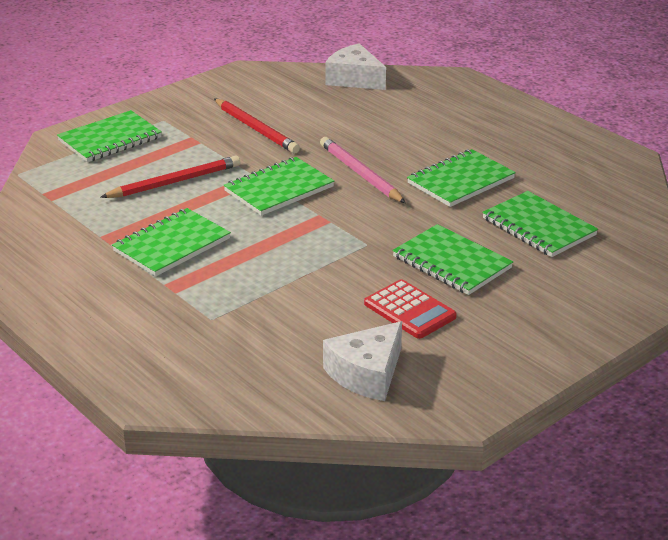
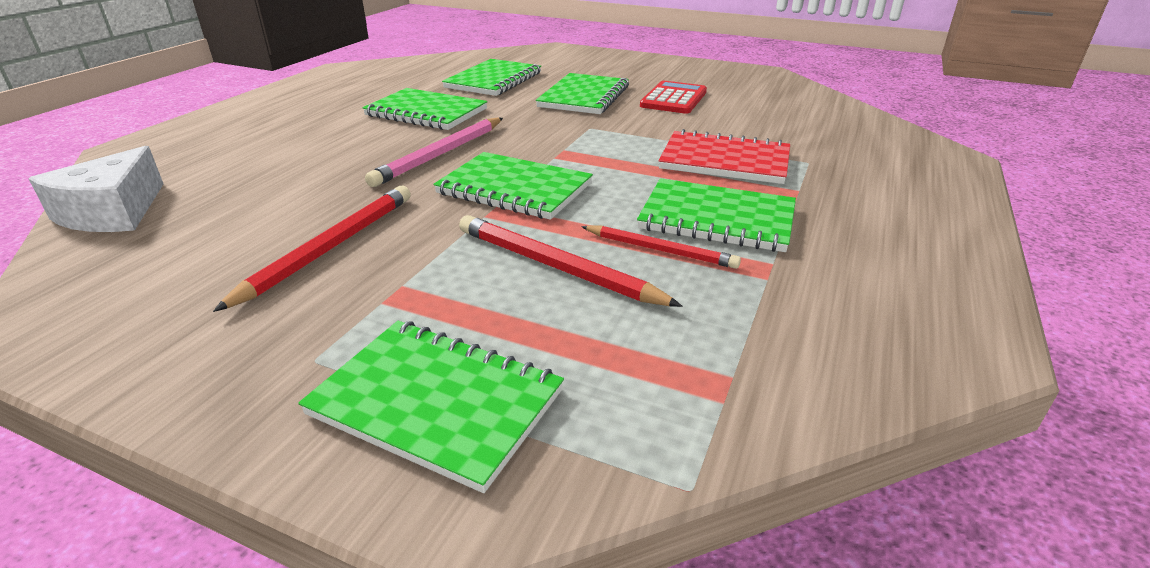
camera: 115 degrees left, 0 degrees up
(158, 215) = (660, 250): none -> red pencil
(248, 281) = (724, 161): none -> red notebook
(367, 374) = (774, 98): white cheese -> none

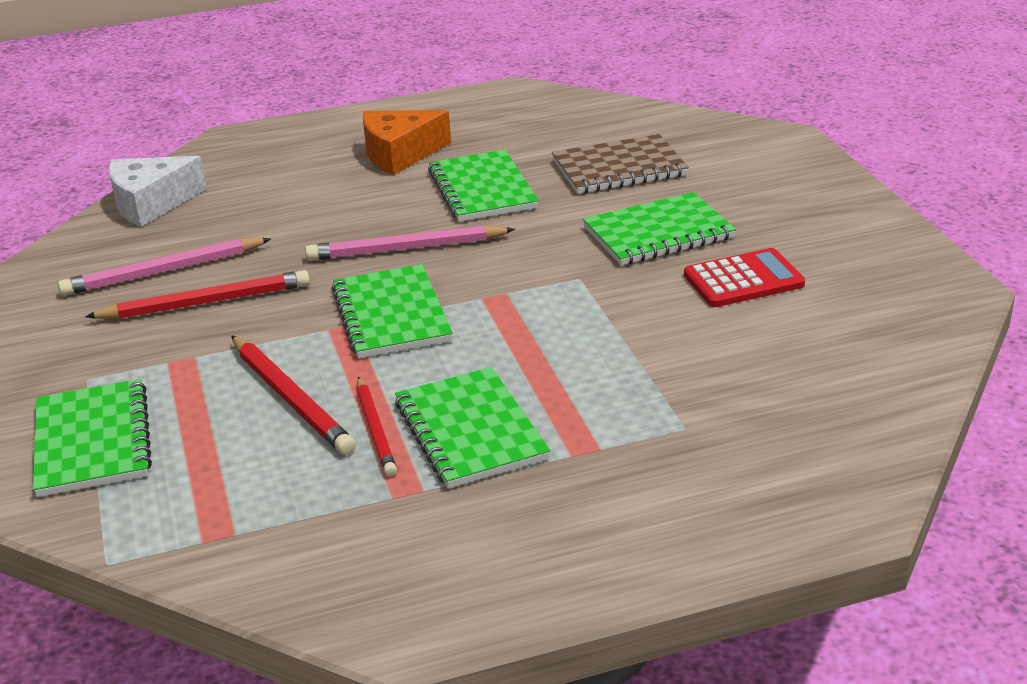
camera: 50 degrees right, 0 degrees up
(233, 248) = (163, 271): none -> pink pencil
(318, 115) = (400, 154): none -> orange cheese
(494, 80) = (619, 168): green notebook -> brown notebook
(556, 267) = (291, 399): red pencil -> red pencil turned 150 degrees clockwise
(724, 161) = (610, 382): red notebook -> none

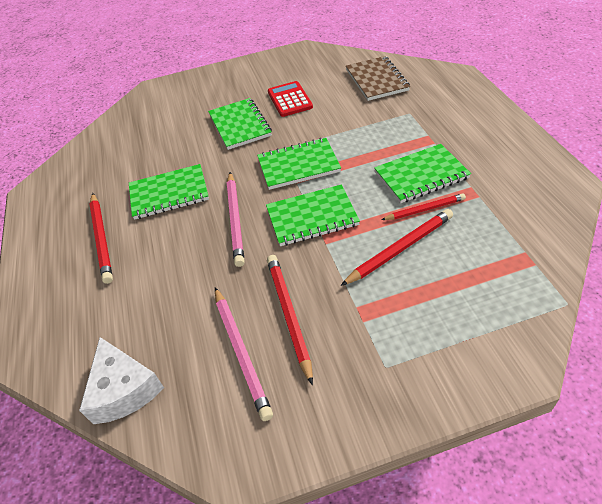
camera: 85 degrees left, 15 degrees up
(93, 441) = (457, 342): green notebook -> green notebook (298, 165)
(400, 154) = (102, 239): orange cheese -> red pencil
(619, 168) = (163, 141): brown notebook -> brown notebook (376, 80)

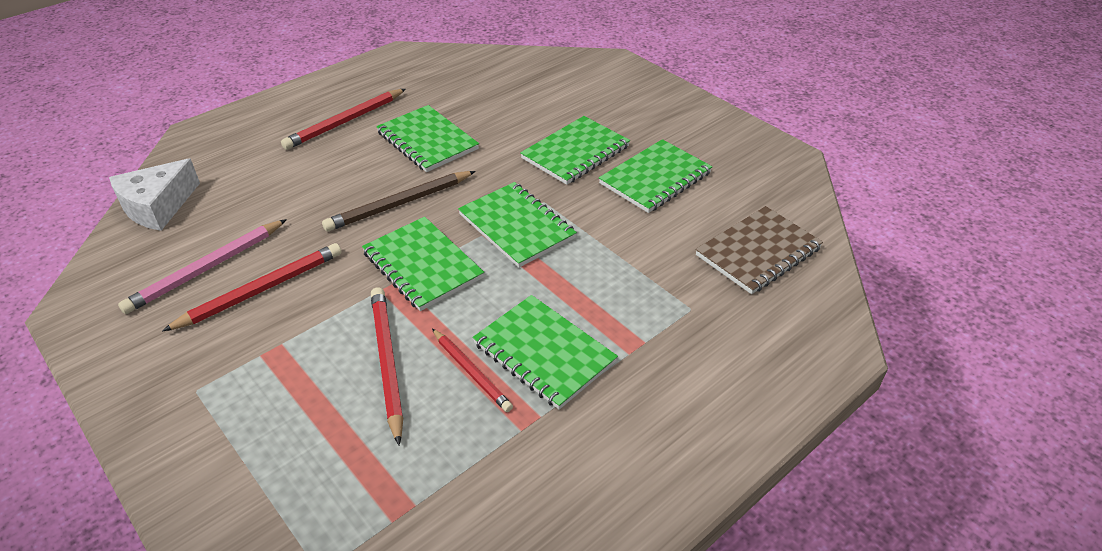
camera: 60 degrees right, 5 degrees down
(235, 220) = (399, 204): pink pencil -> brown pencil
(290, 99) = (655, 178): red calculator -> green notebook
(400, 249) = (387, 362): red pencil -> red pencil turned 135 degrees counterclockwise

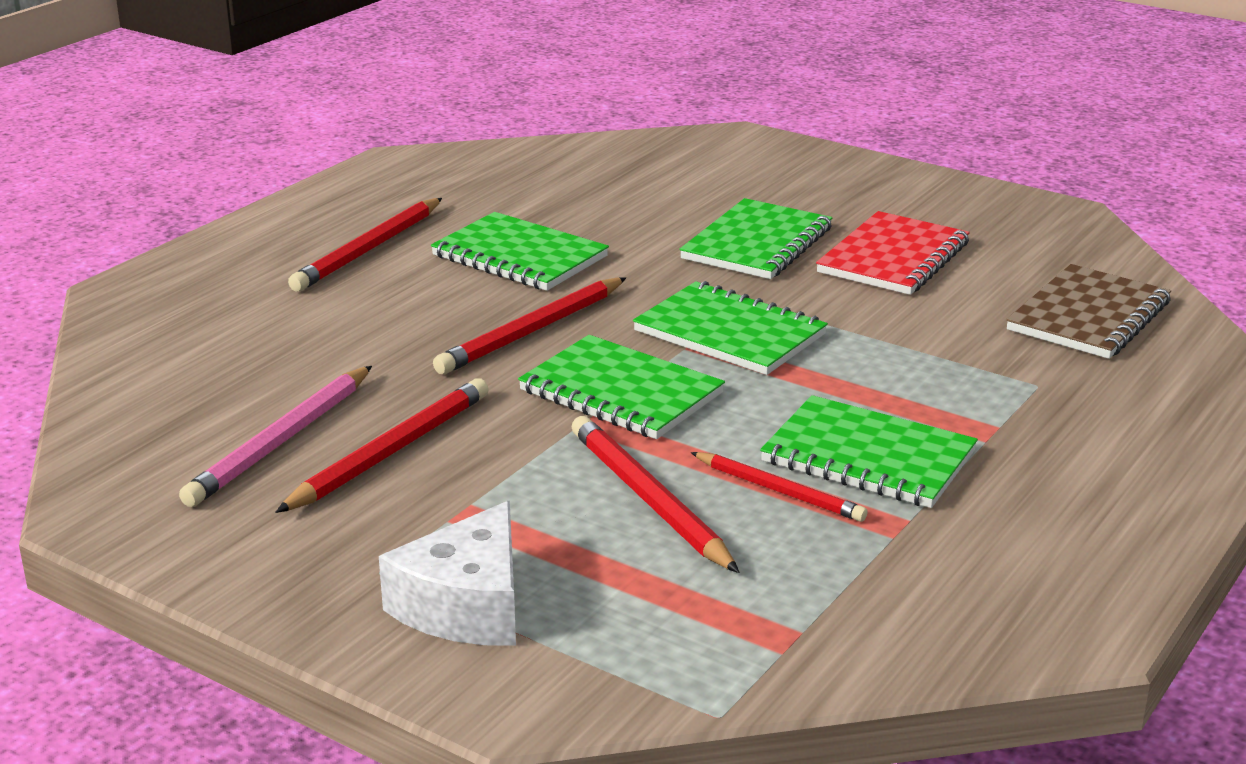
camera: 15 degrees left, 15 degrees down
(157, 206) = (135, 382): white cheese -> white cheese (466, 605)
(399, 204) = (532, 331): brown pencil -> red pencil
(655, 178) = (893, 258): green notebook -> red notebook

